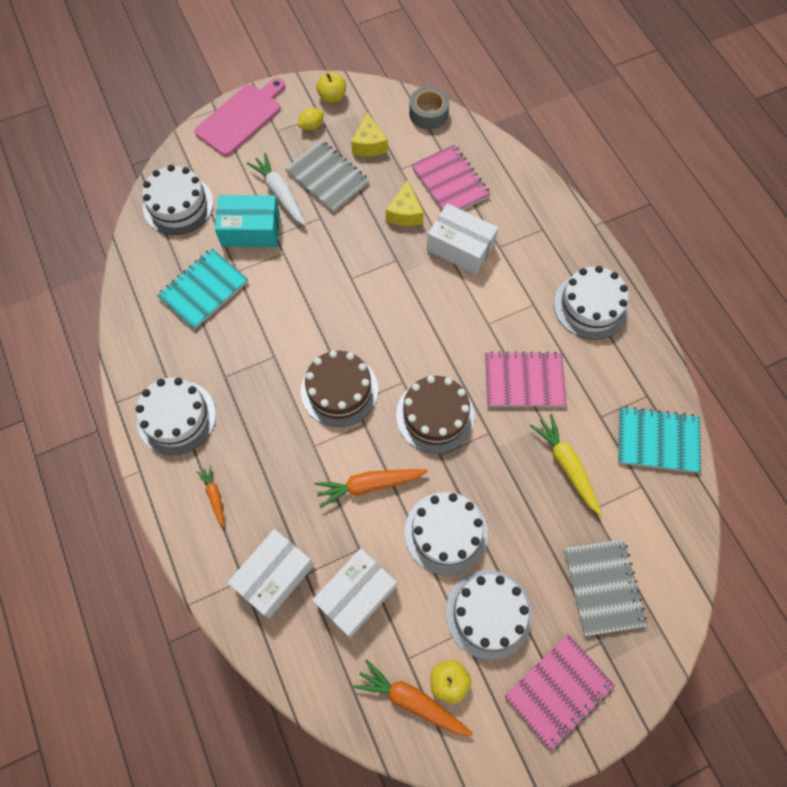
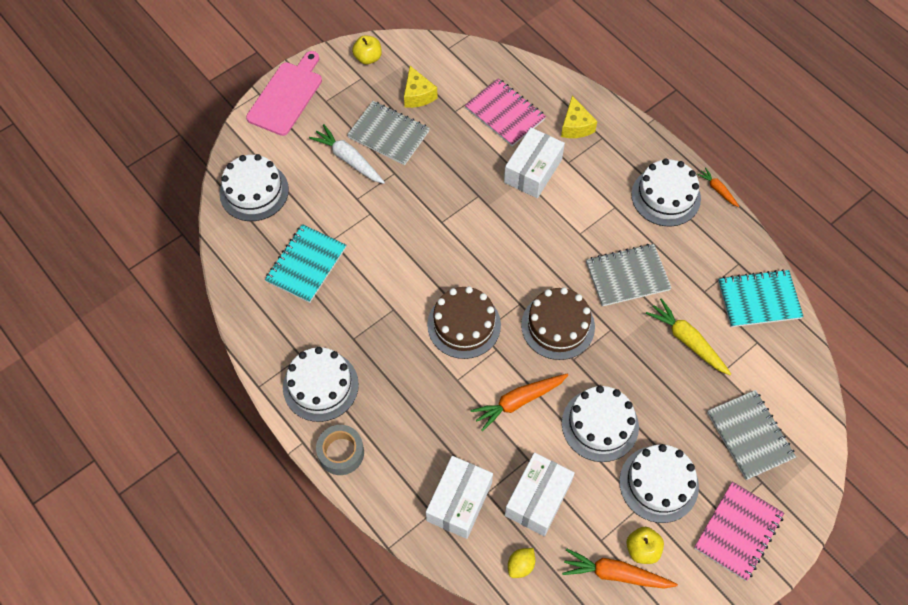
camera: 15 degrees left, 5 degrees down
(214, 496) = (380, 447): orange carrot -> orange carrot (717, 189)
(250, 230) = (332, 199): turquoise box -> none
(311, 126) = (357, 89): yellow lemon -> yellow lemon (520, 565)
(405, 213) = (472, 151): yellow cheese -> yellow cheese (575, 126)
(428, 113) = (464, 54): grey tape -> grey tape (341, 453)
(460, 247) = (533, 171): white box -> white box turned 75 degrees counterclockwise
(524, 380) = (627, 276): pink notebook -> grey notebook

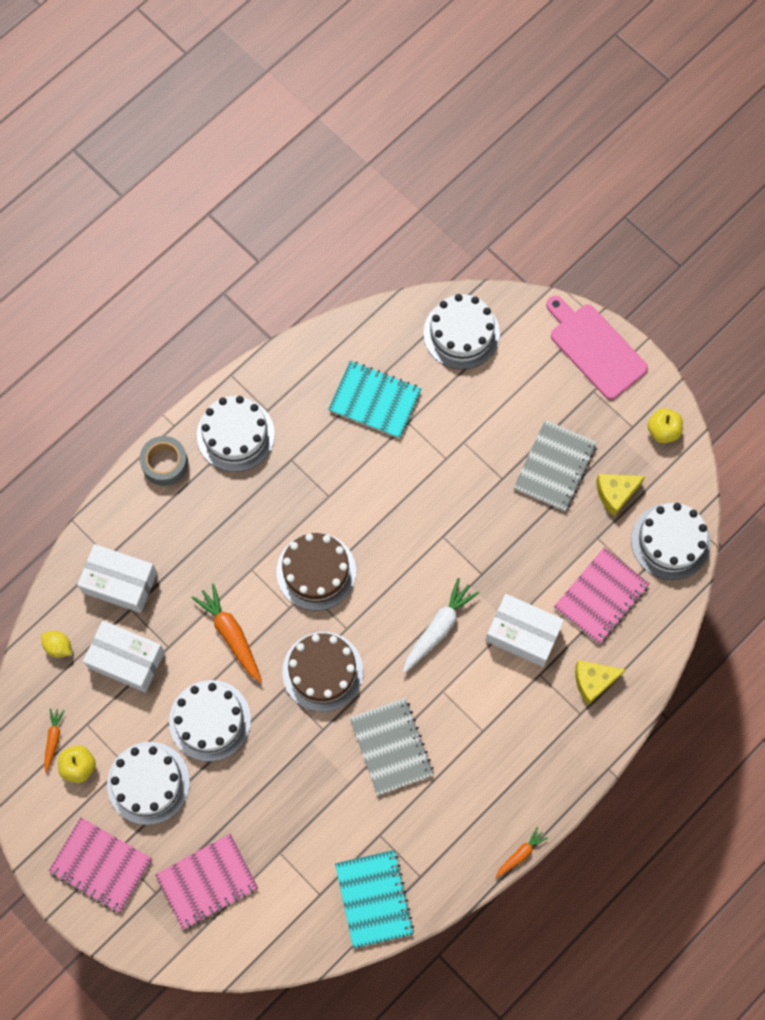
camera: 85 degrees right, 10 degrees up
(287, 96) = (595, 348): pink cutting board -> pink cutting board turned 150 degrees counterclockwise
(348, 159) = (515, 427): white carrot -> white carrot (438, 628)
(615, 574) = (53, 739): orange carrot -> orange carrot, size x0.57
(666, 196) = (504, 791): white cake -> white cake (670, 541)
(687, 340) = (315, 814): yellow carrot -> none
(750, 435) = (207, 882): grey notebook -> pink notebook

